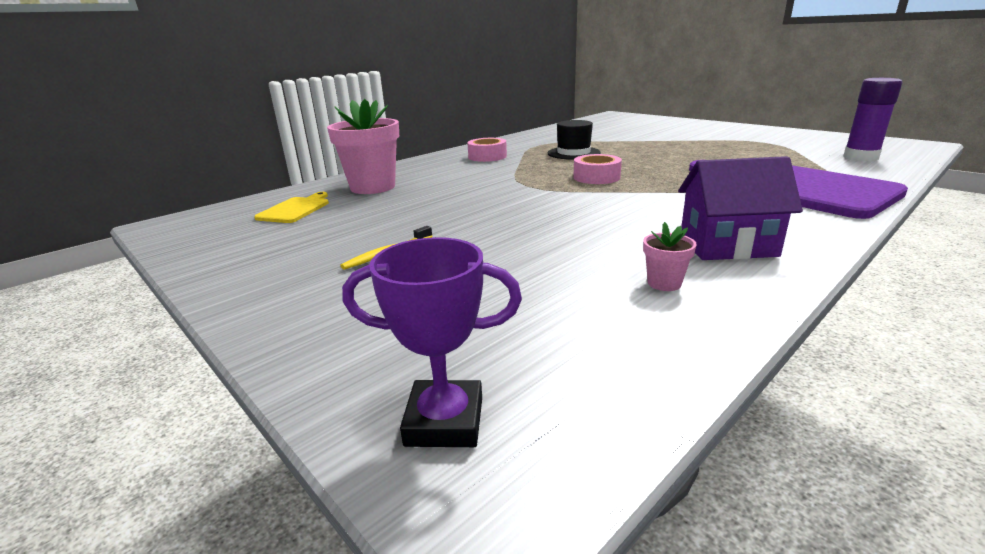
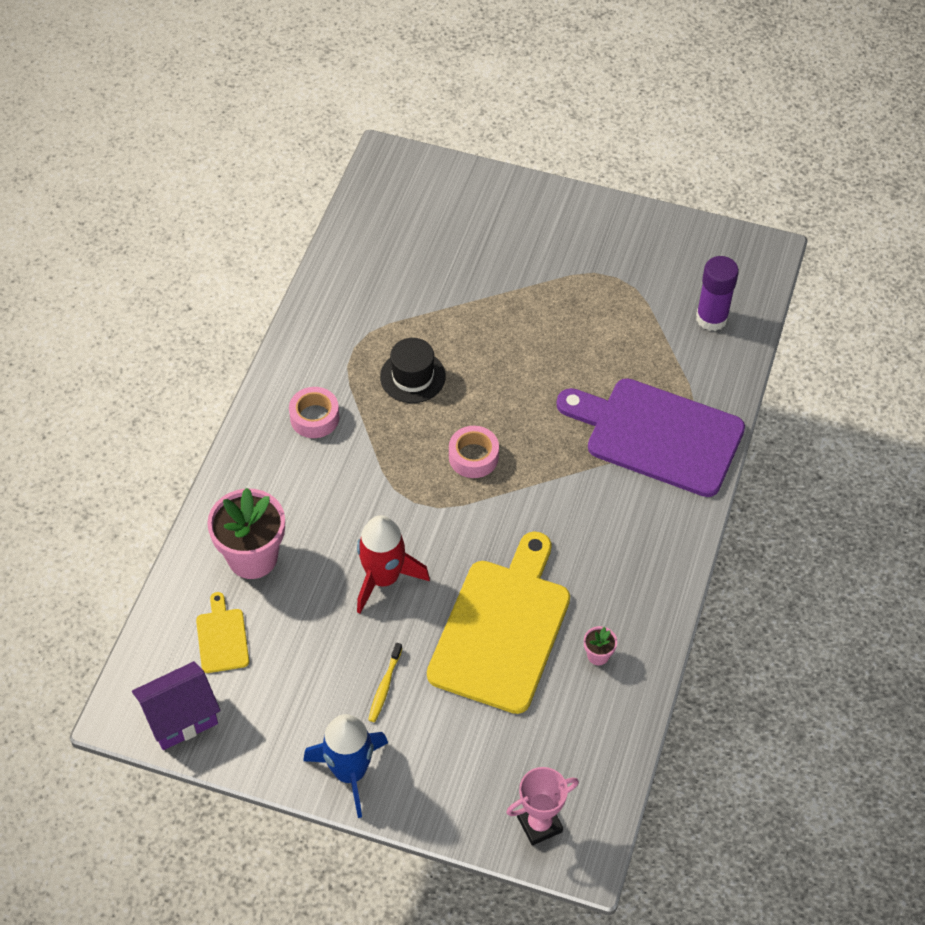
camera: 30 degrees left, 30 degrees up
(269, 295) = (350, 772): none -> blue rocket
(444, 421) = (539, 824): purple trophy -> pink trophy
(461, 207) = (383, 578): none -> red rocket
(550, 246) = (502, 629): none -> yellow cutting board
(727, 246) = (625, 583): purple house -> purple house (180, 718)

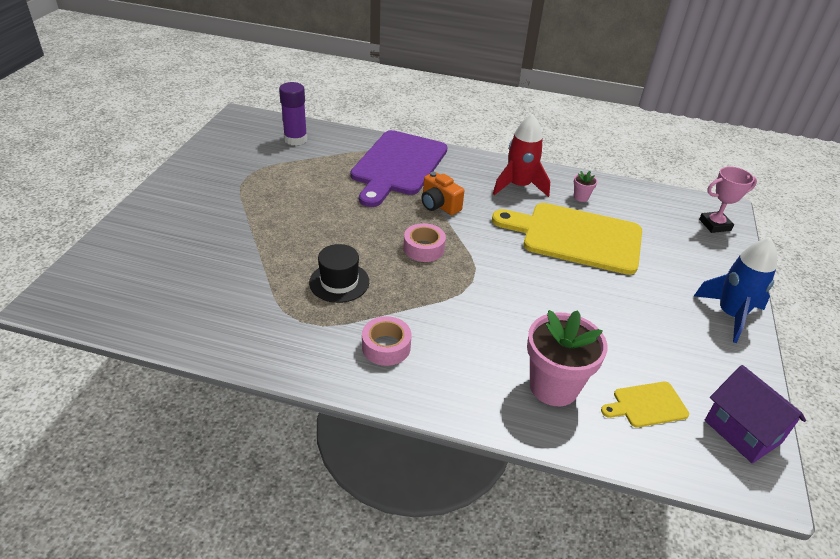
camera: 95 degrees left, 15 degrees down
(383, 578) = (551, 298): red rocket -> red rocket (519, 186)
(385, 686) = (648, 296): yellow toothbrush -> none
(539, 824) = (715, 225): pink trophy -> pink trophy turned 75 degrees counterclockwise
(564, 478) = (439, 205): none -> orange camera

